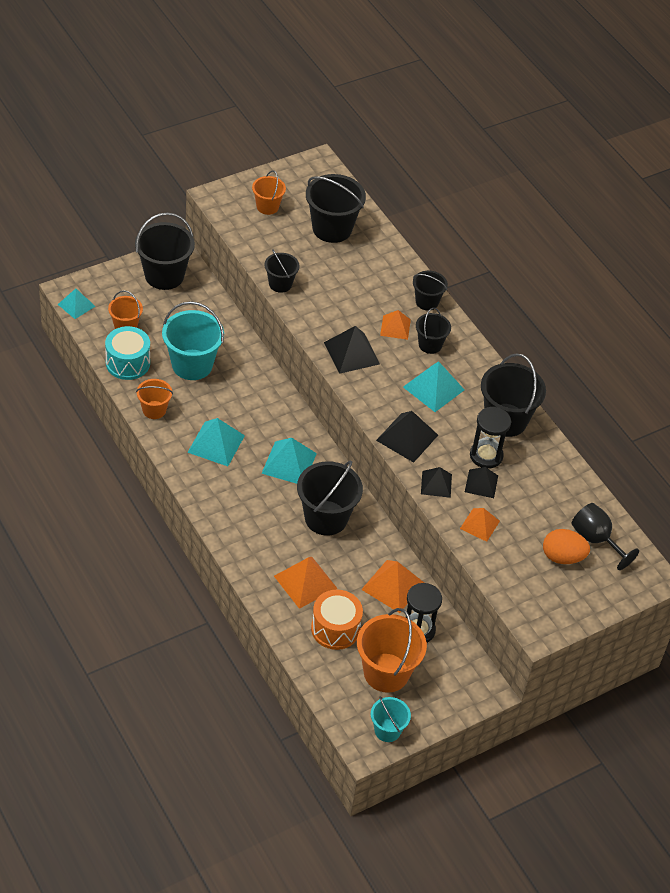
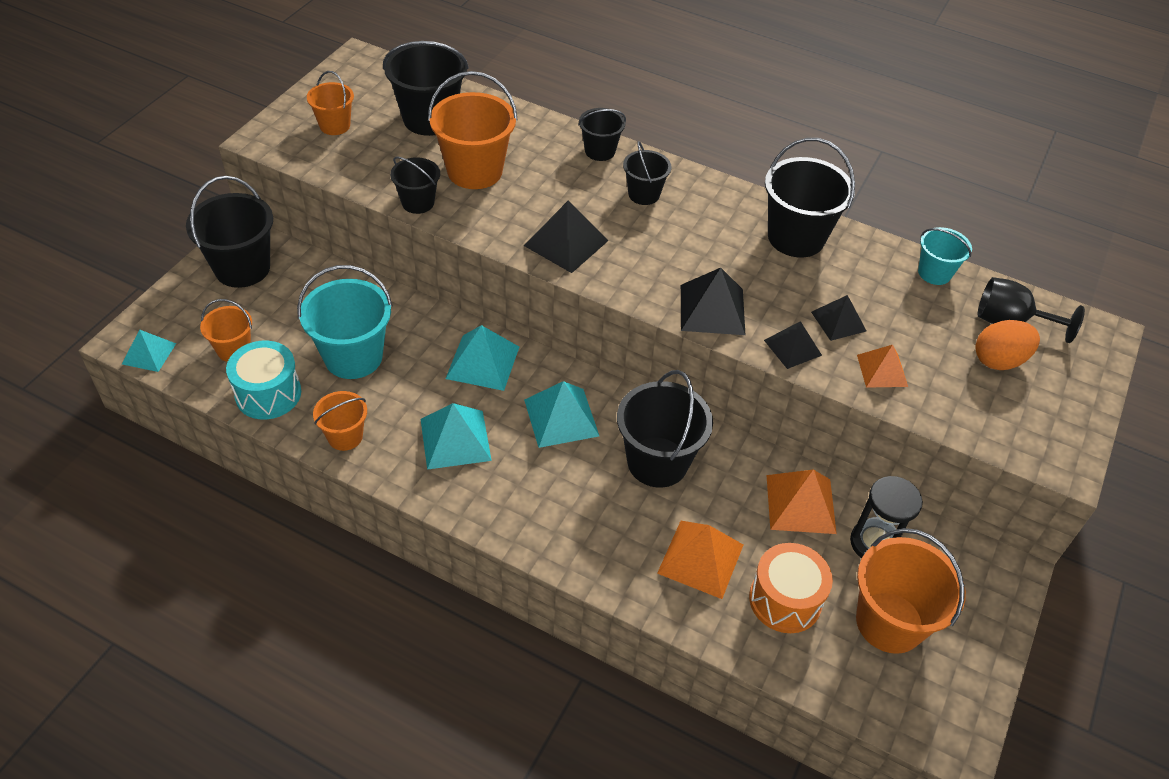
camera: 30 degrees left, 0 degrees up
(332, 279) = (474, 171): none -> orange bucket
(387, 730) = (958, 702): turquoise bucket -> turquoise bucket (934, 273)
(395, 327) = (590, 192): orange pyramid -> none
(433, 388) = (690, 239): turquoise pyramid -> turquoise pyramid (483, 362)
(486, 455) = (813, 287): black hourglass -> none

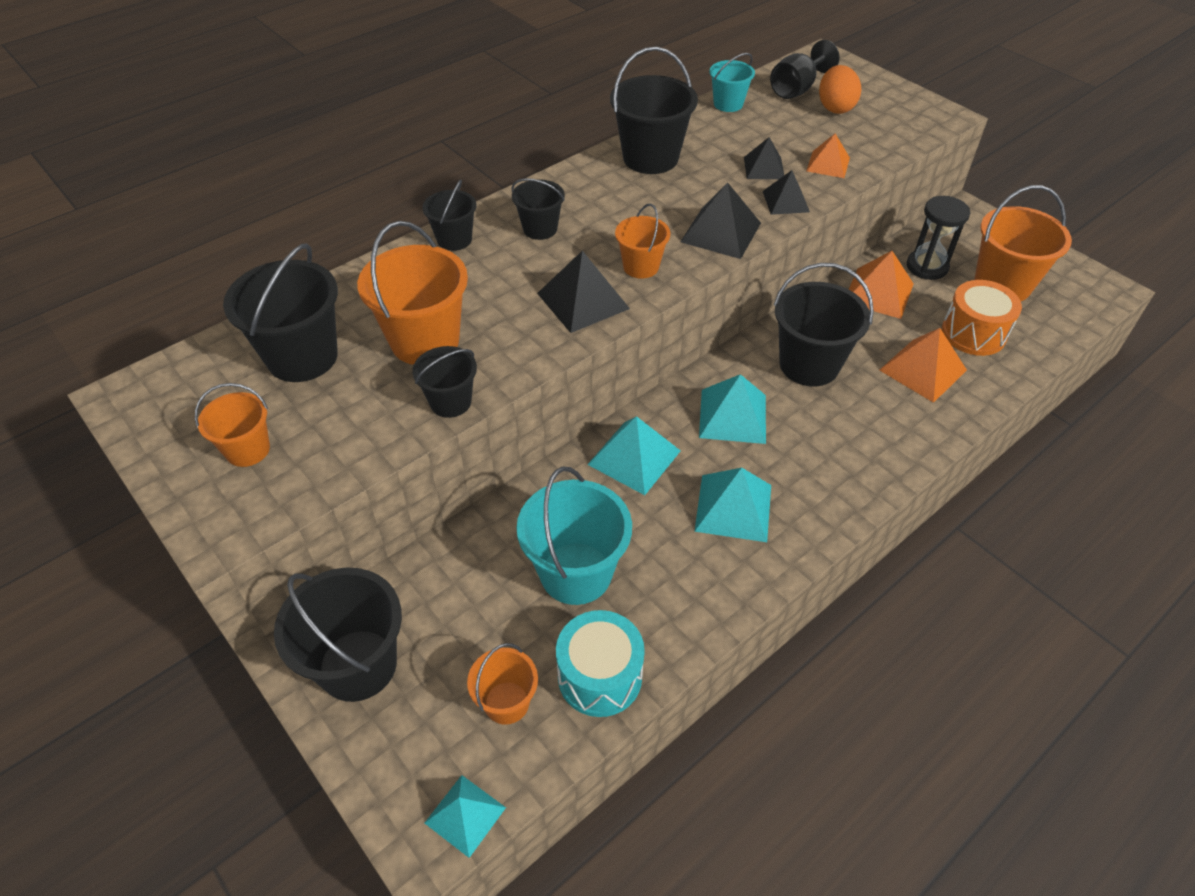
camera: 65 degrees left, 0 degrees up
(345, 436) = (696, 608): orange bucket -> orange bucket (641, 266)

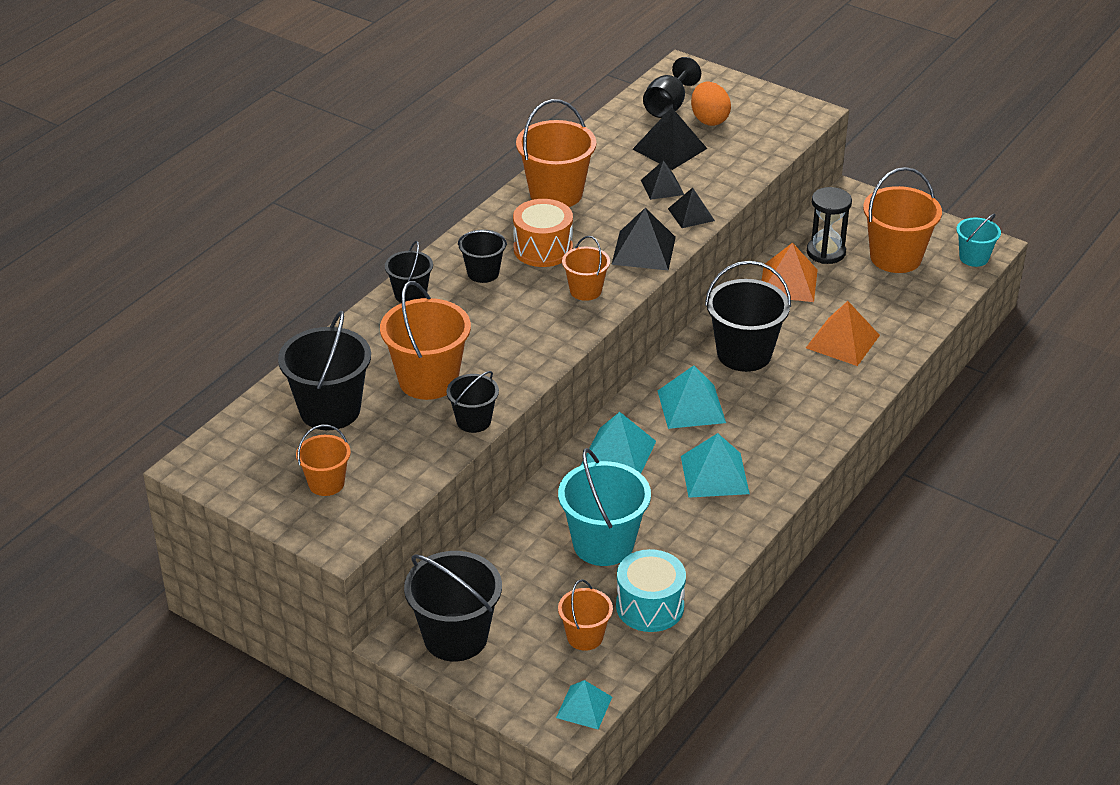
camera: 15 degrees left, 10 degrees down
(583, 300) = (548, 326): black pyramid -> black pyramid (670, 148)
(650, 158) = (556, 194): black bucket -> orange bucket
(728, 104) = (608, 130): turquoise bucket -> turquoise bucket (974, 258)
(828, 164) = (718, 175): orange pyramid -> none
(973, 333) = (879, 304): orange drum -> orange drum (543, 249)

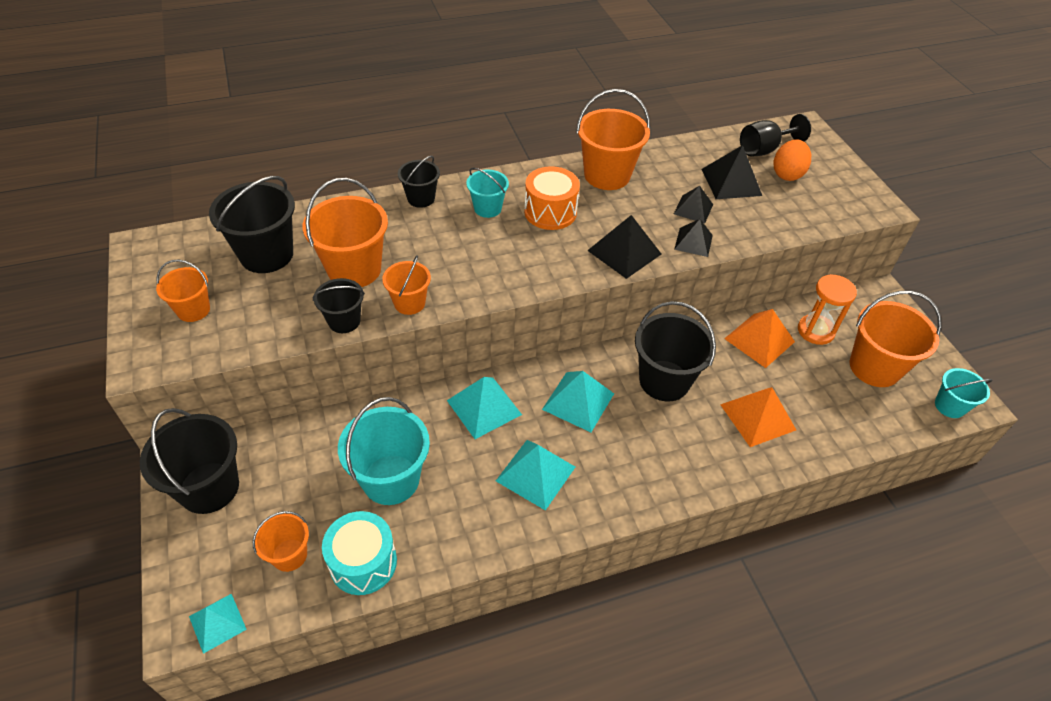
camera: 35 degrees right, 10 degrees up
(483, 273) = (487, 208): black bucket -> turquoise bucket
(585, 290) = (544, 261): orange bucket -> orange bucket (409, 303)
(826, 252) = (815, 331): black hourglass -> orange hourglass

